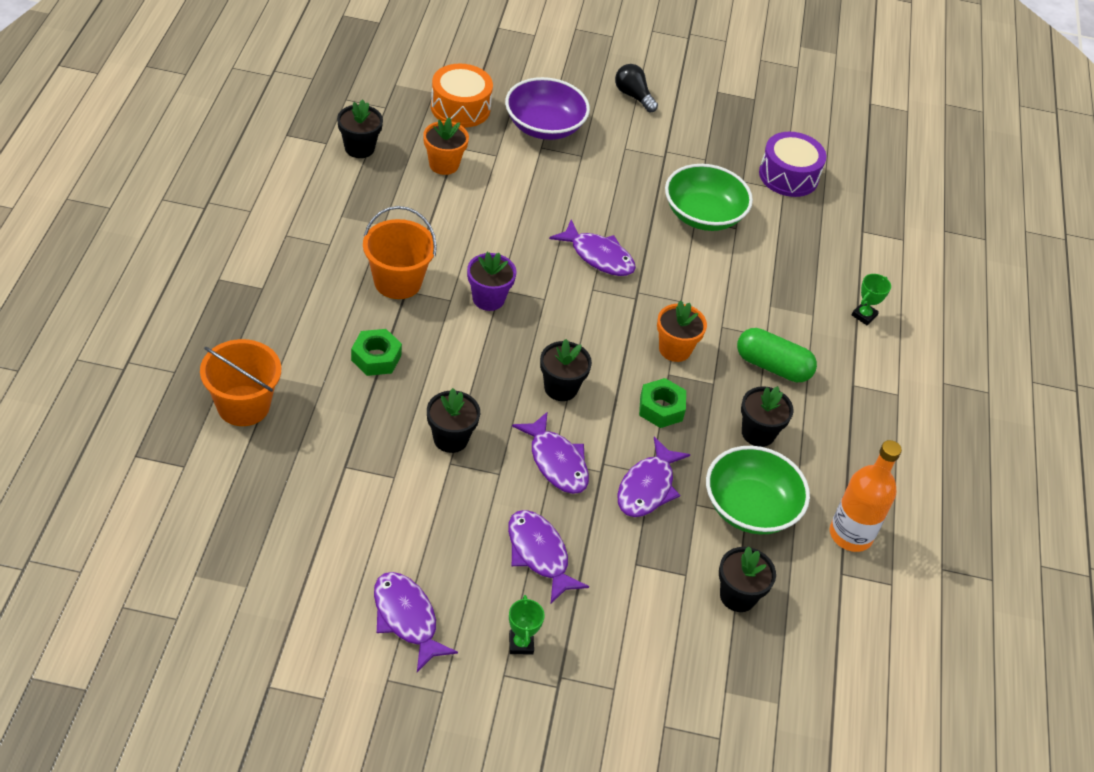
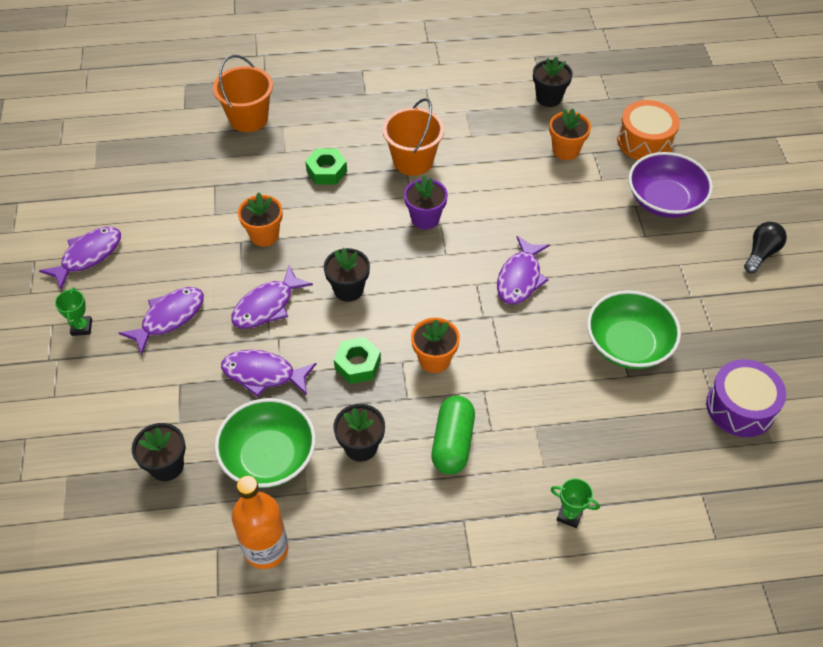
camera: 80 degrees right, 5 degrees up
(450, 439) = (264, 235): black flower pot -> orange flower pot
(521, 644) = (82, 327): green trophy -> green trophy turned 75 degrees counterclockwise

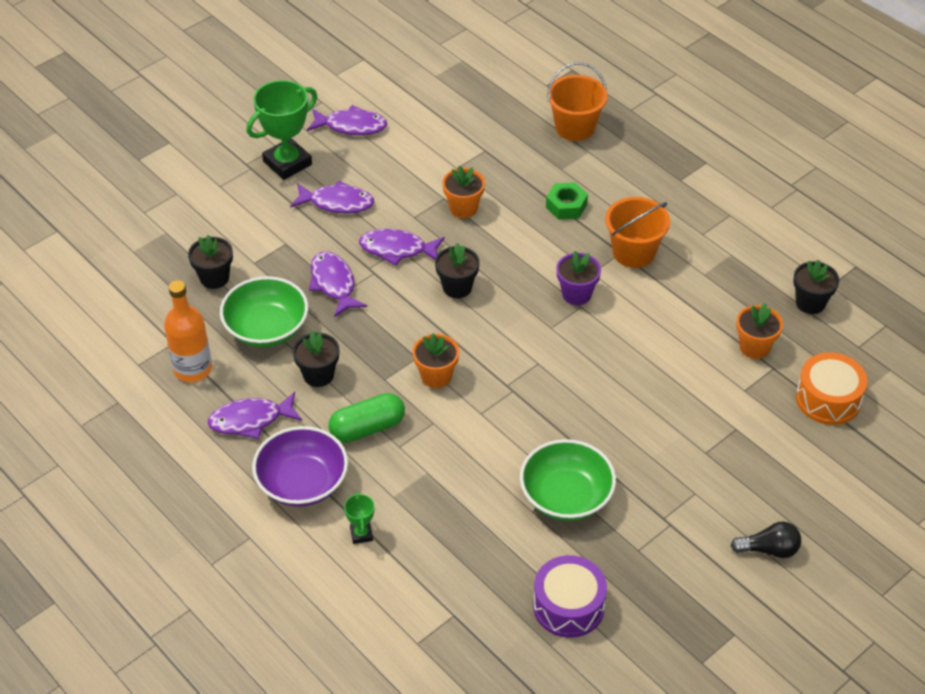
camera: 55 degrees right, 5 degrees down
(82, 327) = (287, 163): green trophy -> green trophy, size x2.14
(357, 365) = (390, 332): green nut -> none
(520, 278) = (571, 388): purple fish -> purple fish (251, 420)
(664, 200) = (764, 447): purple bowl -> purple bowl (302, 482)

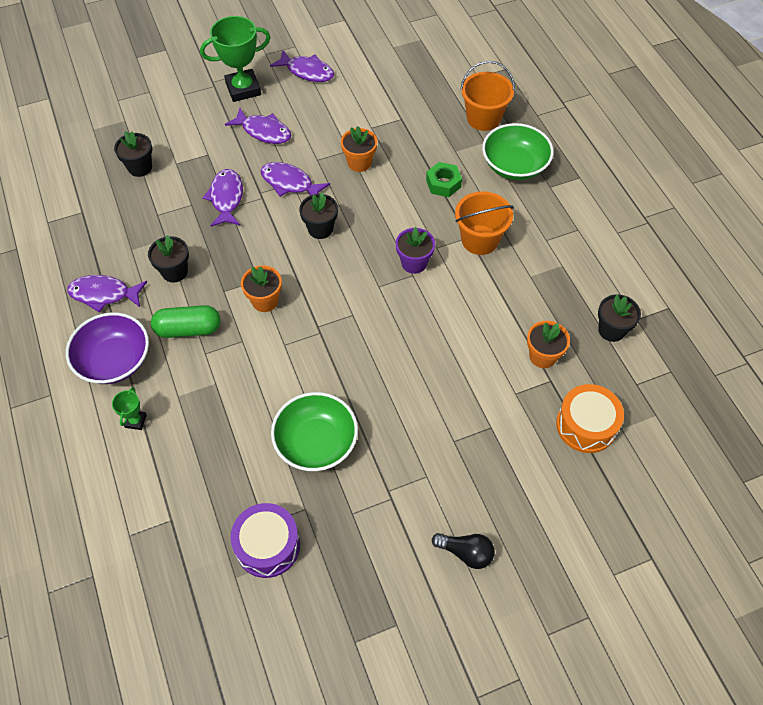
camera: 20 degrees right, 10 degrees up
(193, 369) = (84, 238): orange bottle -> none
(266, 328) = (156, 220): green bowl -> green bowl (514, 165)

